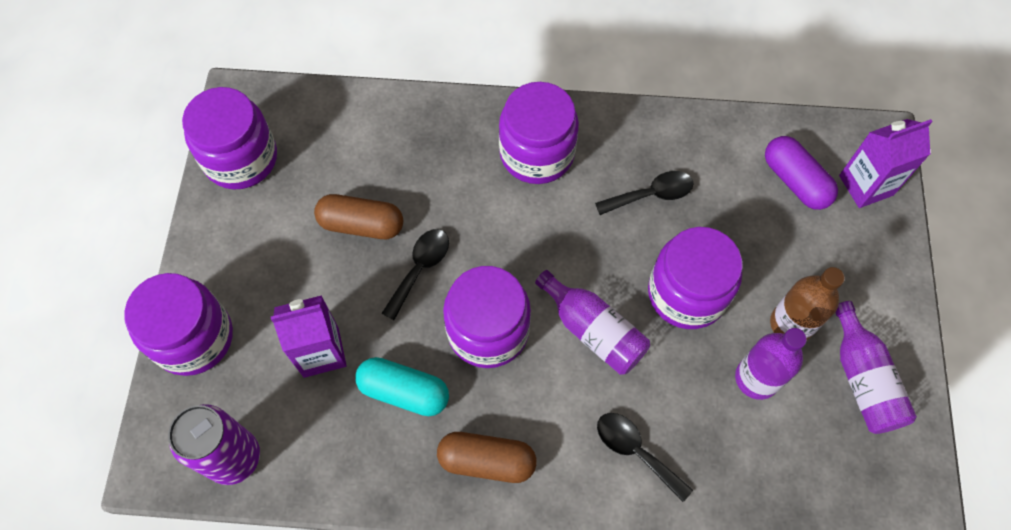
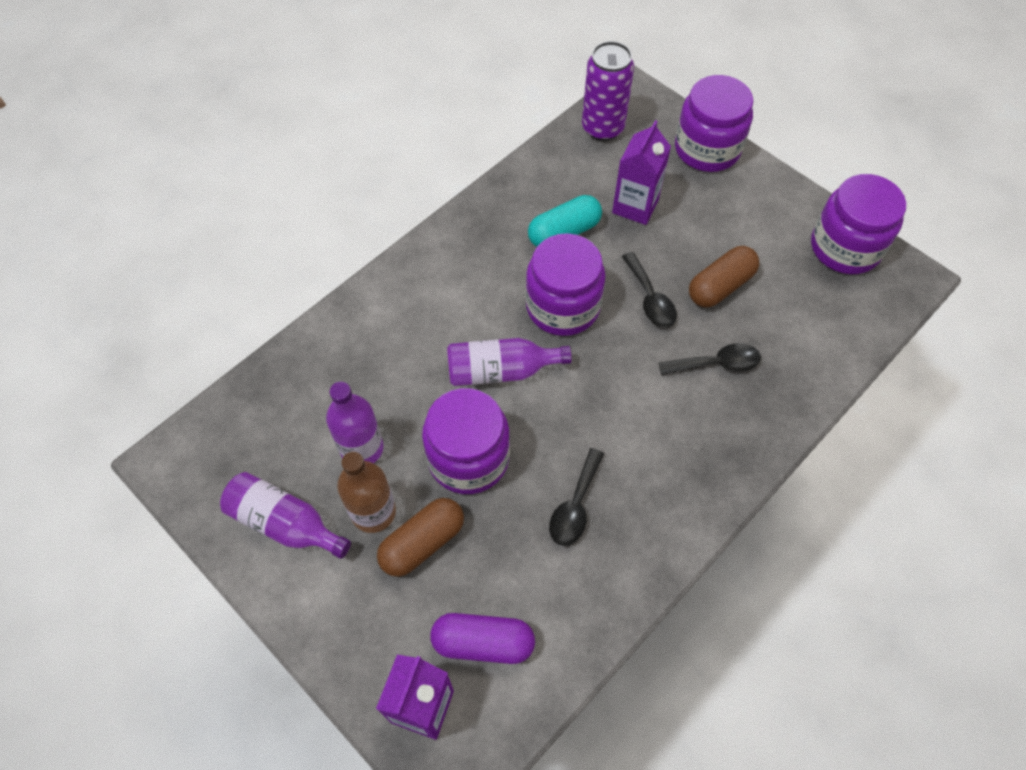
camera: 130 degrees right, 5 degrees down
(486, 461) = (474, 245): brown capsule -> brown capsule (422, 542)
(537, 153) = (689, 449): purple jar -> none
(635, 451) = (395, 330): black spoon -> black spoon (716, 364)

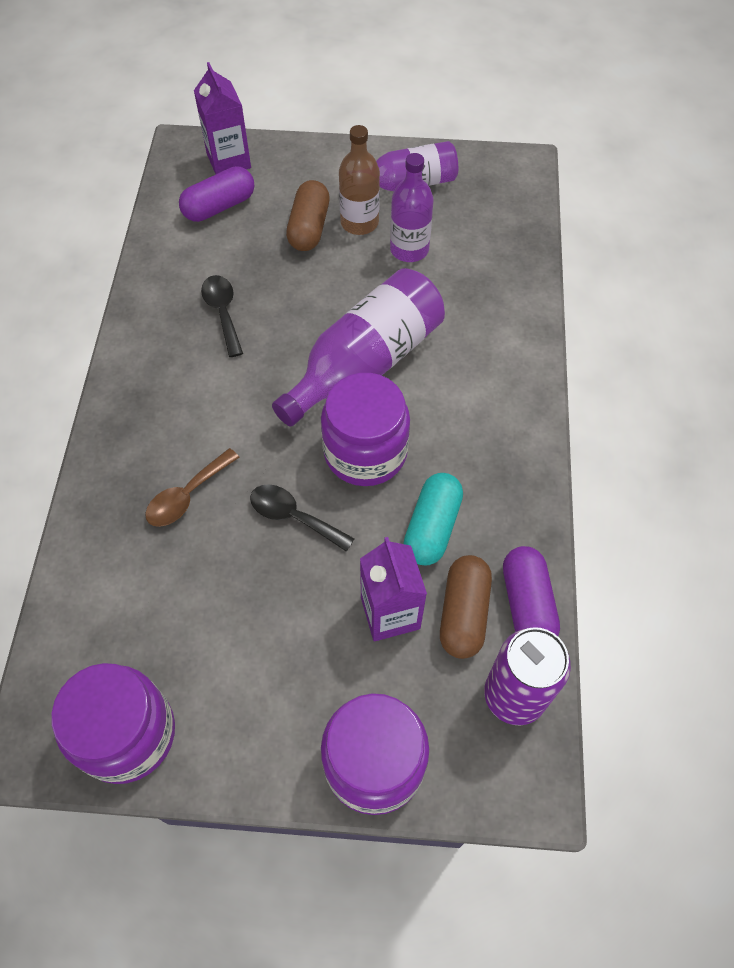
camera: 140 degrees right, 0 degrees up
(468, 458) = (328, 291): purple jar -> none
(500, 371) = (365, 364): purple bottle -> purple bottle, size x1.59
(550, 159) = (526, 604): none -> purple capsule
(716, 364) = (187, 496): black spoon -> brown spoon
(720, 286) = (235, 580): brown capsule -> brown capsule (464, 613)

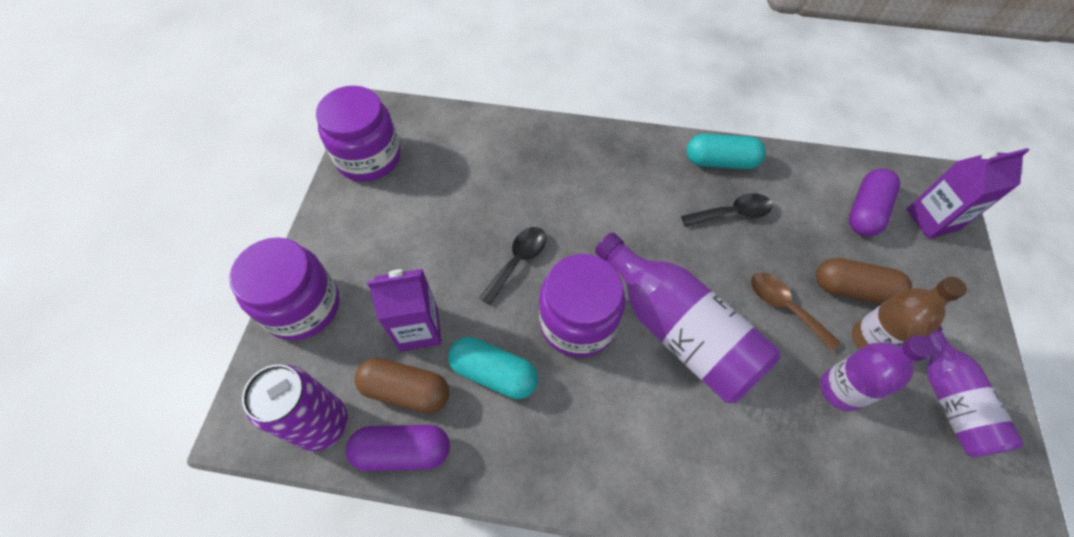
camera: 95 degrees right, 0 degrees up
(151, 318) = (720, 162): none -> turquoise capsule
(187, 496) = (545, 188): brown spoon -> brown spoon (784, 307)
(219, 207) = (865, 211): purple capsule -> purple capsule turned 60 degrees clockwise

